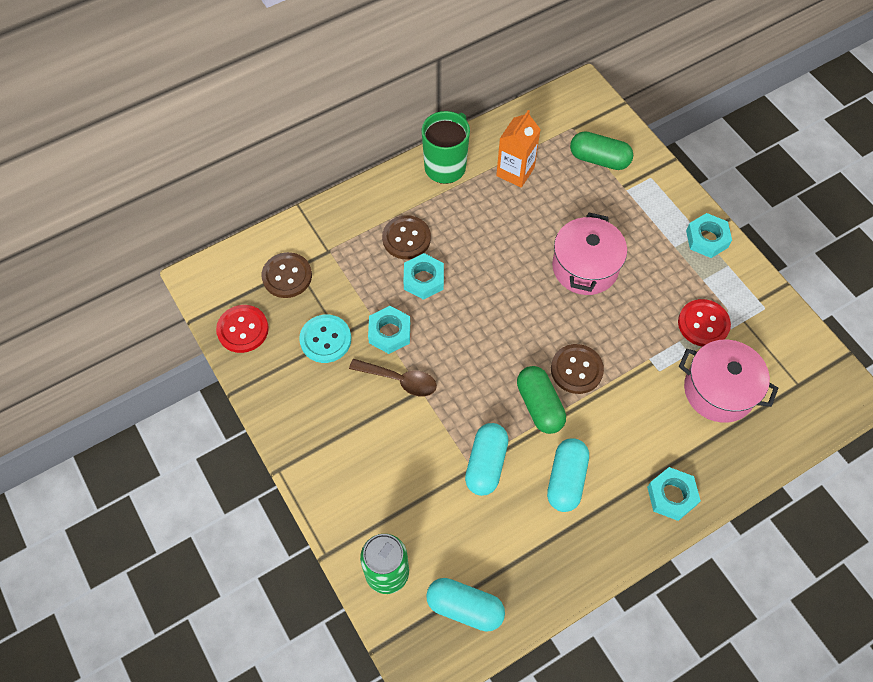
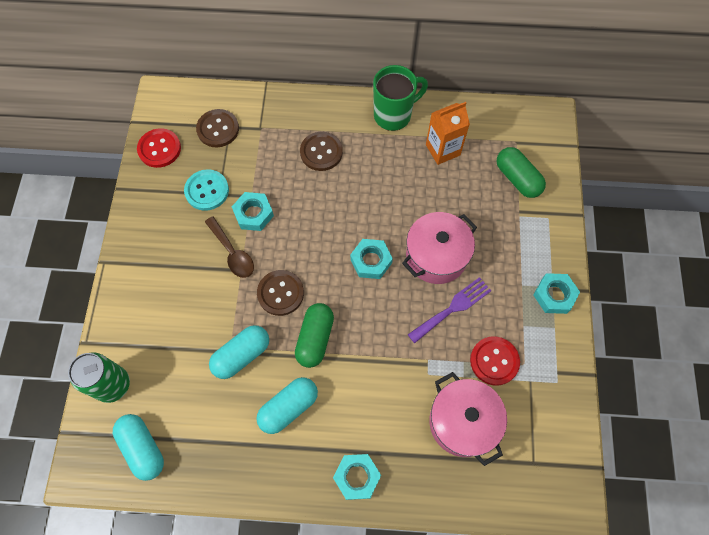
camera: 35 degrees right, 5 degrees up
(423, 279) = (308, 190): turquoise nut -> turquoise nut (371, 261)
(576, 370) = (365, 330): brown button -> brown button (280, 293)
(634, 302) = (452, 308): none -> purple fork

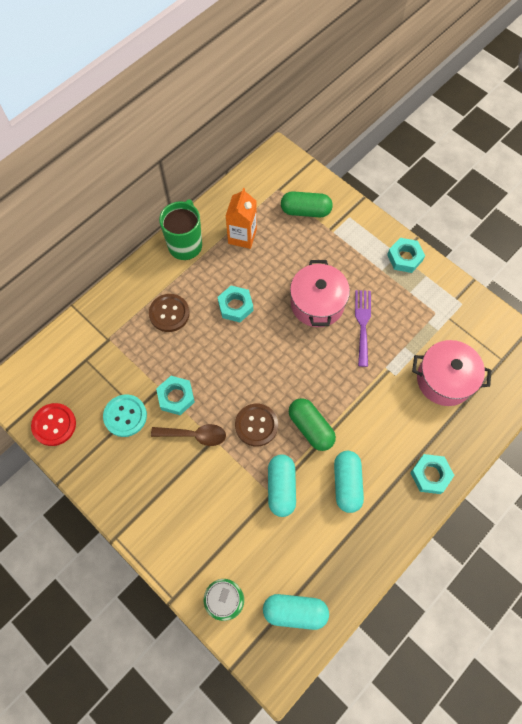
camera: 50 degrees left, 0 degrees up
(218, 129) = (79, 369): brown button -> none
(371, 261) = (284, 347): turquoise nut -> turquoise nut (235, 306)
(494, 361) = (419, 328): red button -> none

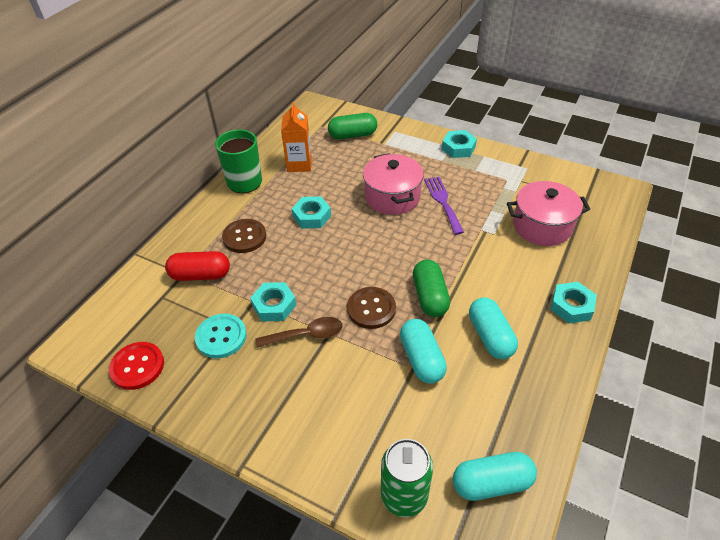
camera: 15 degrees left, 20 degrees down
(122, 345) = (200, 275): none -> red capsule
(310, 428) = (429, 297): green capsule -> green capsule turned 45 degrees clockwise

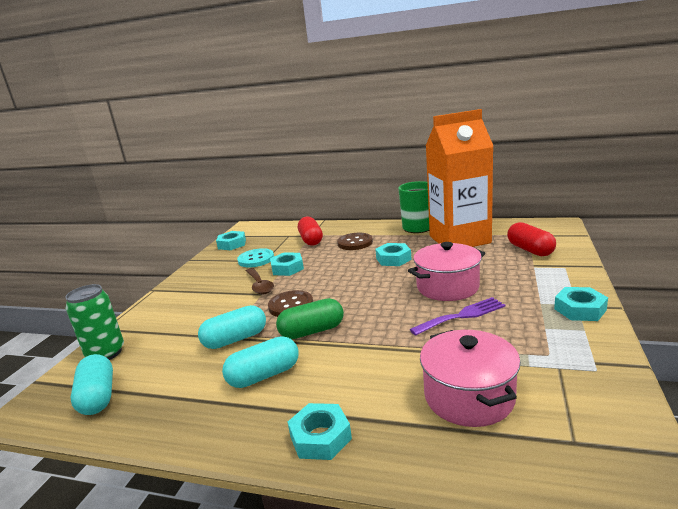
camera: 80 degrees right, 25 degrees down
(137, 366) = (232, 244): red button -> turquoise nut
(299, 164) = (459, 239): orange carton -> orange carton, size x2.00
(353, 135) = (530, 250): green capsule -> red capsule

